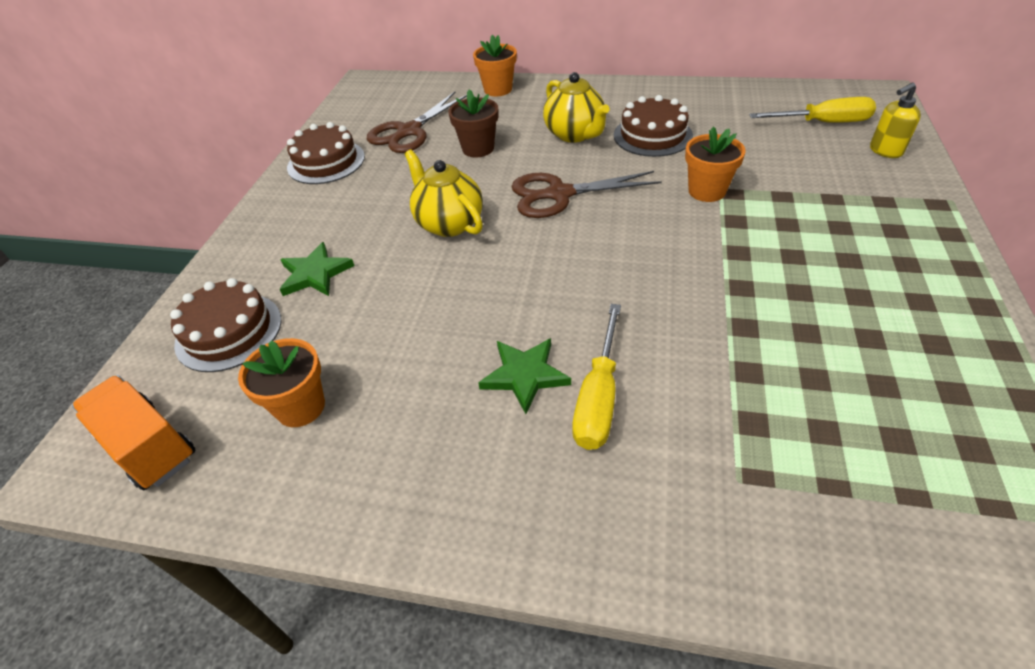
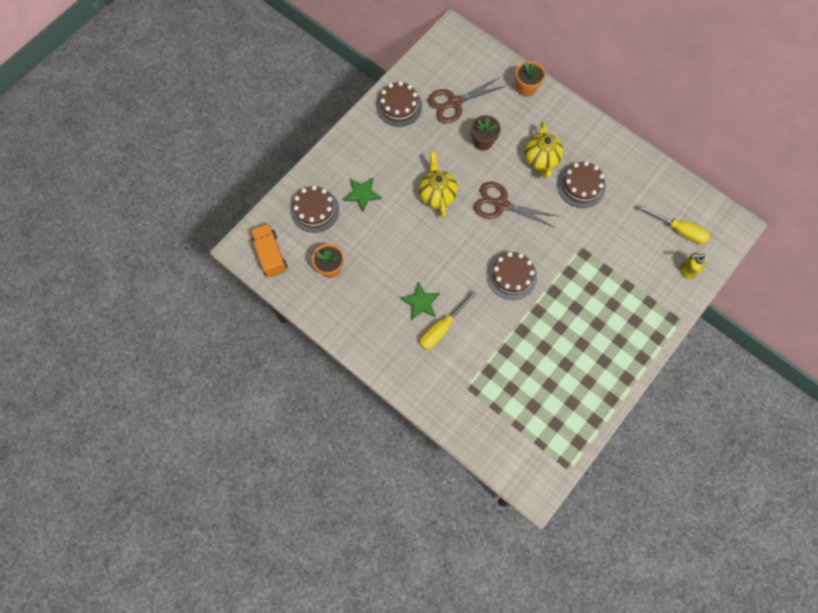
camera: 25 degrees right, 25 degrees up
(653, 264) = (511, 276): none -> brown cake
(706, 191) = (573, 245): orange flower pot -> none

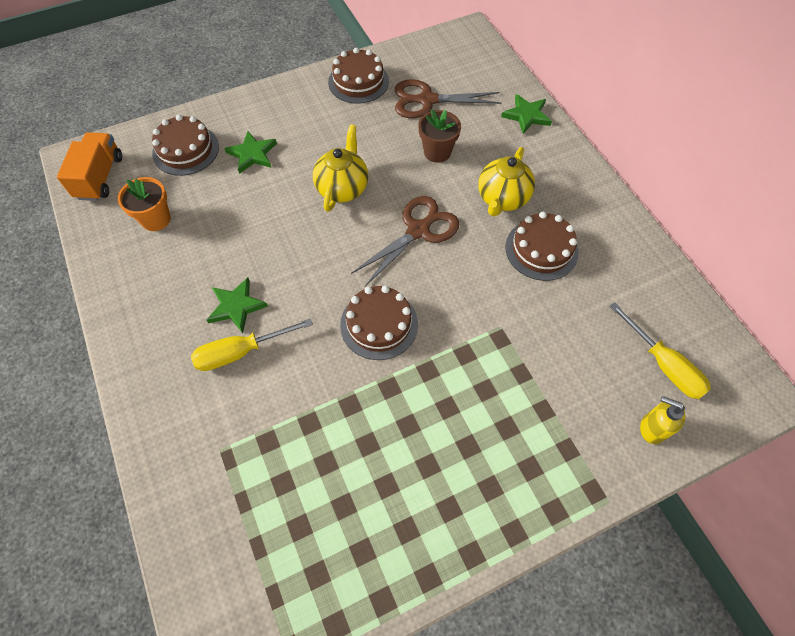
camera: 25 degrees right, 10 degrees down
(501, 204) = (418, 230): brown scissors -> brown scissors turned 90 degrees clockwise
(526, 88) = (526, 115): orange flower pot -> green star

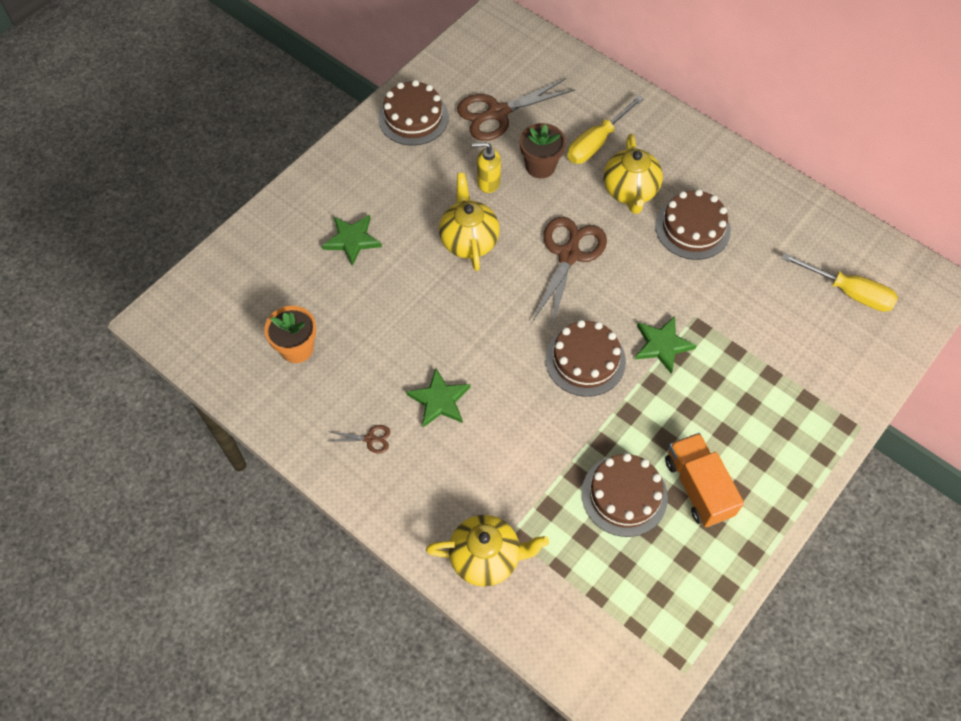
camera: 25 degrees left, 0 degrees up
(100, 177) = (203, 328): orange truck -> orange truck (698, 487)
(161, 314) = (370, 439): none -> brown scissors
(186, 150) = (277, 263): brown cake -> brown cake (624, 495)
(186, 461) = (486, 557): none -> yellow teapot
(241, 352) = (472, 440): yellow screwdriver -> yellow screwdriver (596, 142)
(526, 115) = (606, 94): green star -> green star (662, 345)
(652, 428) = (865, 351): yellow soap dispenser -> yellow soap dispenser (488, 182)

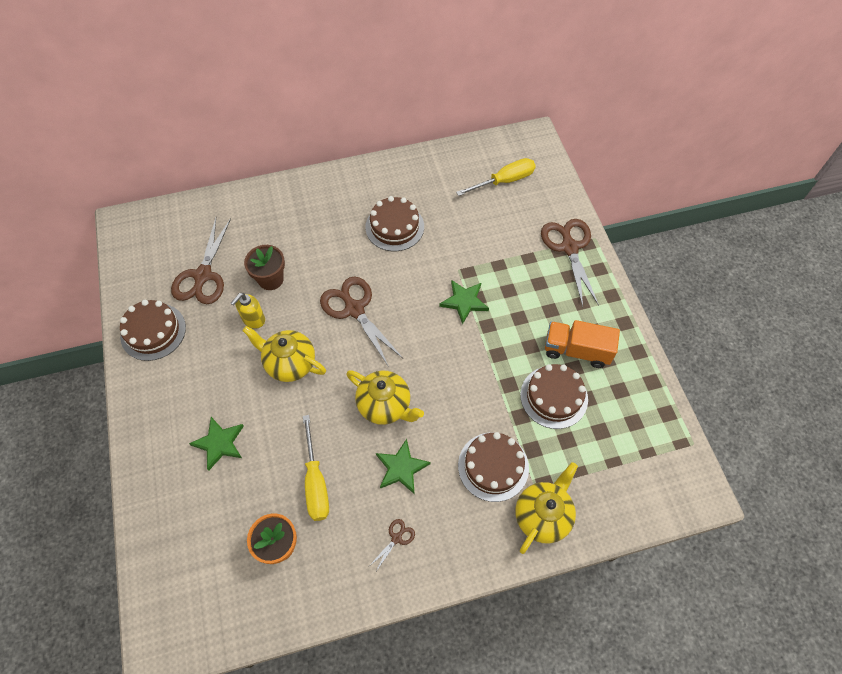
camera: 55 degrees left, 0 degrees up
(585, 360) = (441, 353): brown cake -> brown cake (493, 466)
(596, 142) = (283, 234): yellow screwdriver -> yellow screwdriver (316, 482)
(630, 191) = (337, 241): yellow teapot -> yellow teapot (385, 405)
(822, 408) = (569, 247): none -> brown scissors

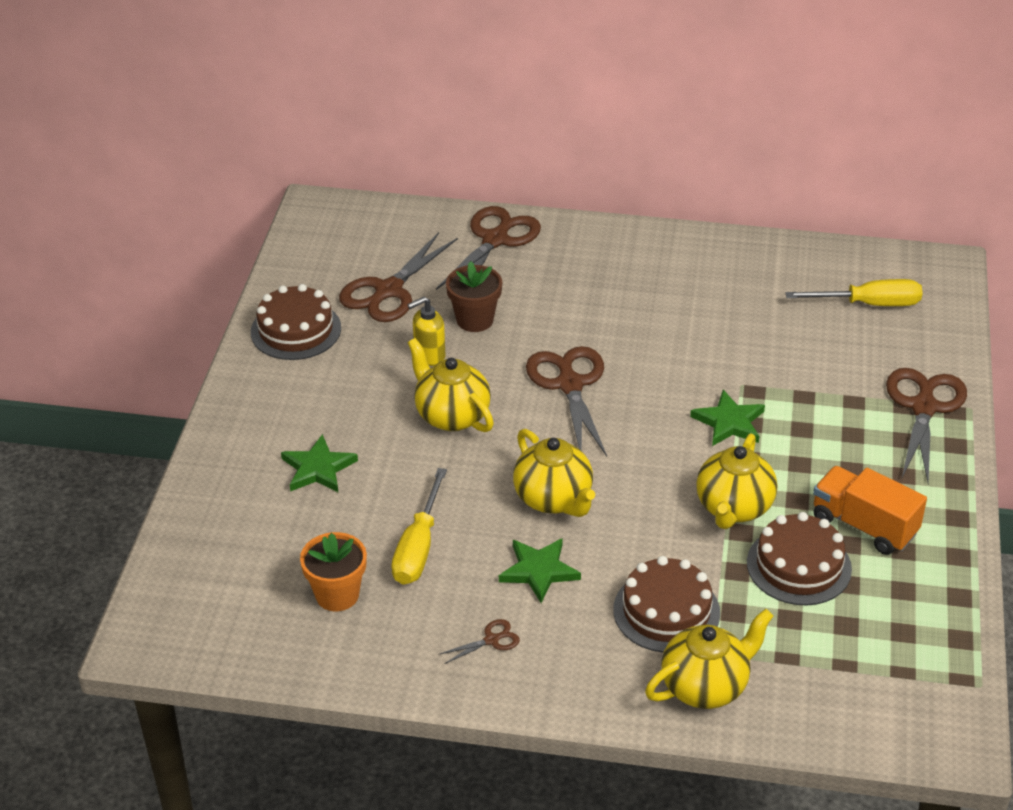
camera: 25 degrees right, 20 degrees down
(255, 209) = (495, 240): none -> brown scissors
(394, 227) = (676, 311): brown cake -> none
(496, 367) = (733, 508): none -> yellow teapot

